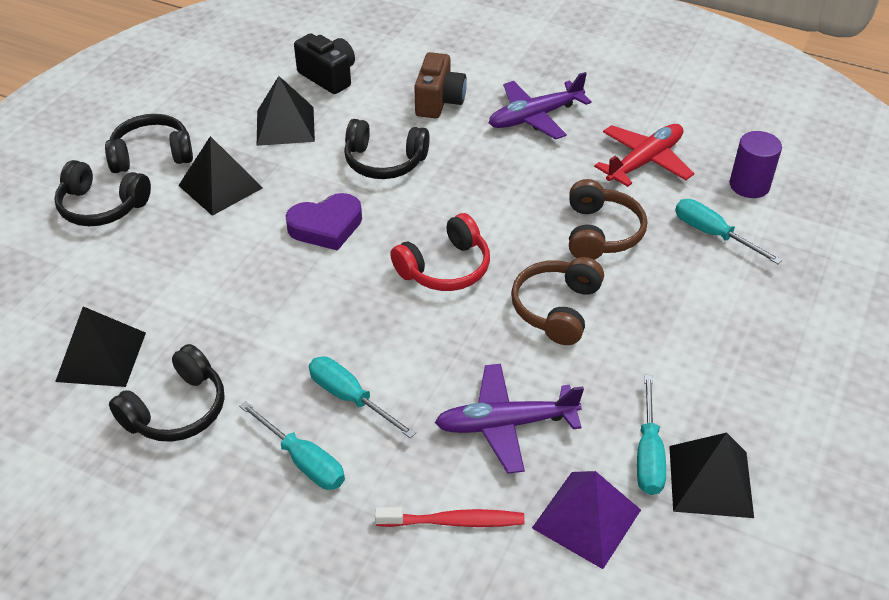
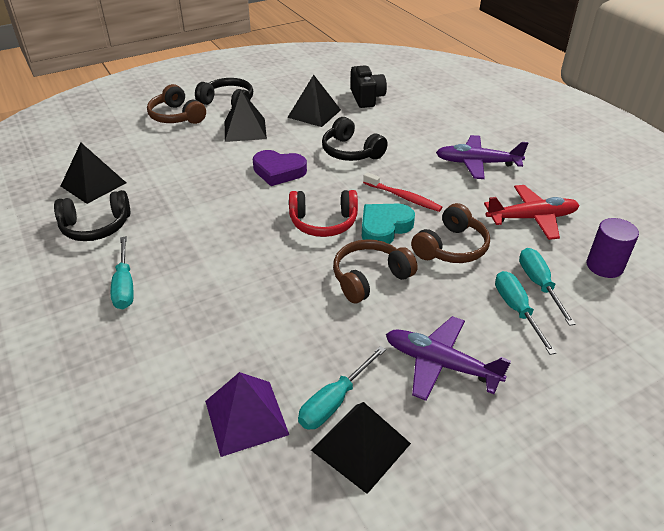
camera: 35 degrees right, 5 degrees down
(102, 206) = (176, 116): black headphones -> brown headphones
(350, 398) = (187, 266): turquoise screwdriver -> turquoise screwdriver (516, 310)
(439, 102) = (421, 133): brown camera -> none
(454, 521) = (164, 368): red toothbrush -> red toothbrush (403, 197)
(506, 424) = (260, 329): purple plane -> purple plane (440, 364)
(514, 242) = (384, 227): none -> turquoise heart

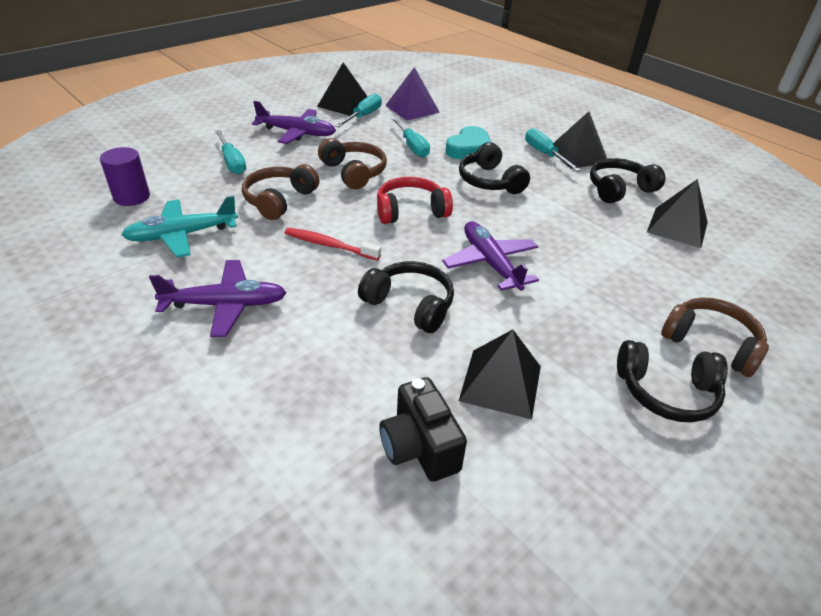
camera: 165 degrees right, 0 degrees up
(223, 250) = (490, 181): none -> black headphones
(245, 129) = (585, 329): black pyramid -> black pyramid (577, 155)
(278, 171) = (490, 263): purple heart -> purple plane
(370, 278) = (354, 172): brown headphones -> brown headphones turned 75 degrees counterclockwise
(384, 227) = (347, 212): turquoise heart -> turquoise heart (469, 149)
(531, 218) = (182, 235): red plane -> turquoise plane
(539, 285) = (205, 179): turquoise screwdriver -> turquoise screwdriver (412, 146)

